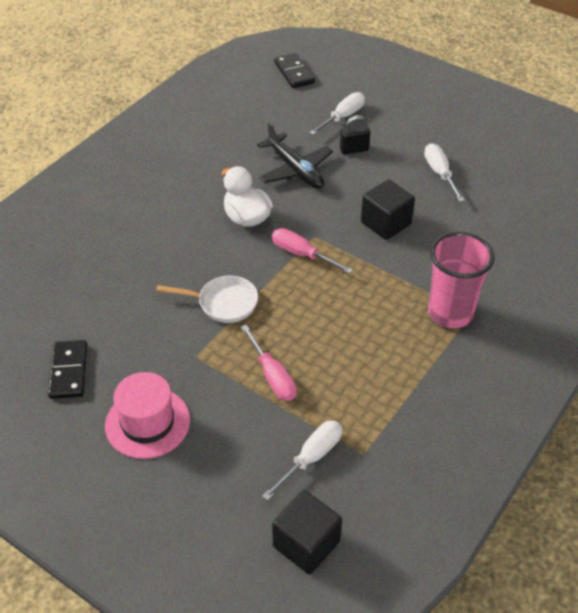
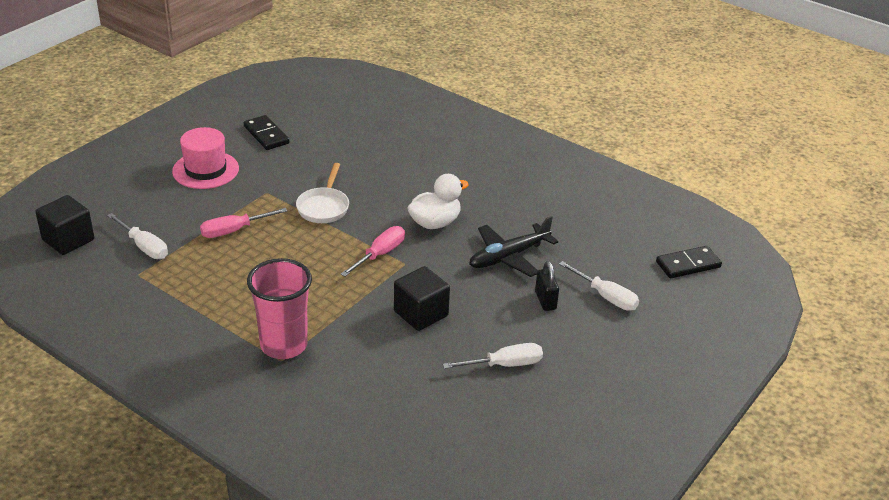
camera: 90 degrees right, 10 degrees down
(68, 371) = (266, 135): black domino -> black domino turned 60 degrees clockwise

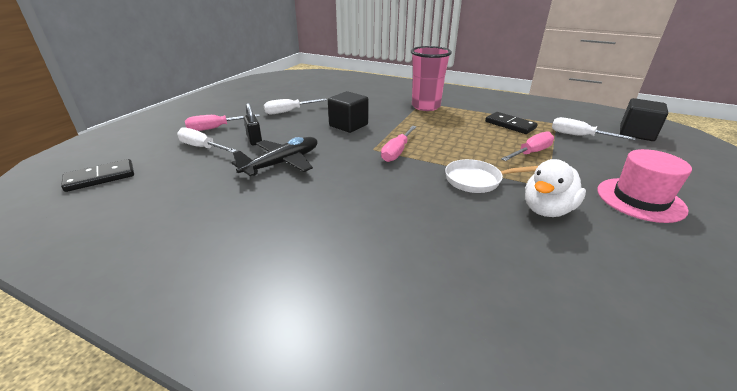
camera: 170 degrees right, 5 degrees down
(266, 135) = (654, 263): black domino -> black domino (510, 125)
(324, 207) = (477, 180): white pan -> white pan turned 90 degrees counterclockwise
(435, 223) = (358, 181): white duck -> white duck (547, 210)
(605, 335) = (215, 128): none -> pink screwdriver

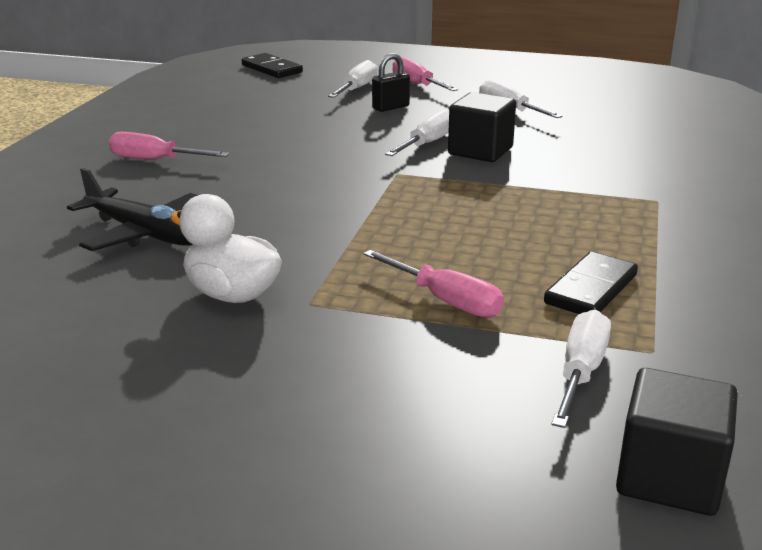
camera: 80 degrees right, 5 degrees down
(282, 163) = (328, 129): black plane -> black plane (143, 233)
(329, 136) = (427, 143): none -> white screwdriver
(396, 152) = (392, 189): pink screwdriver -> pink screwdriver (154, 160)
(425, 106) = (632, 204): pink cup -> none
(477, 180) = (314, 246): white pan -> none
(640, 199) = (277, 390): pink hat -> none

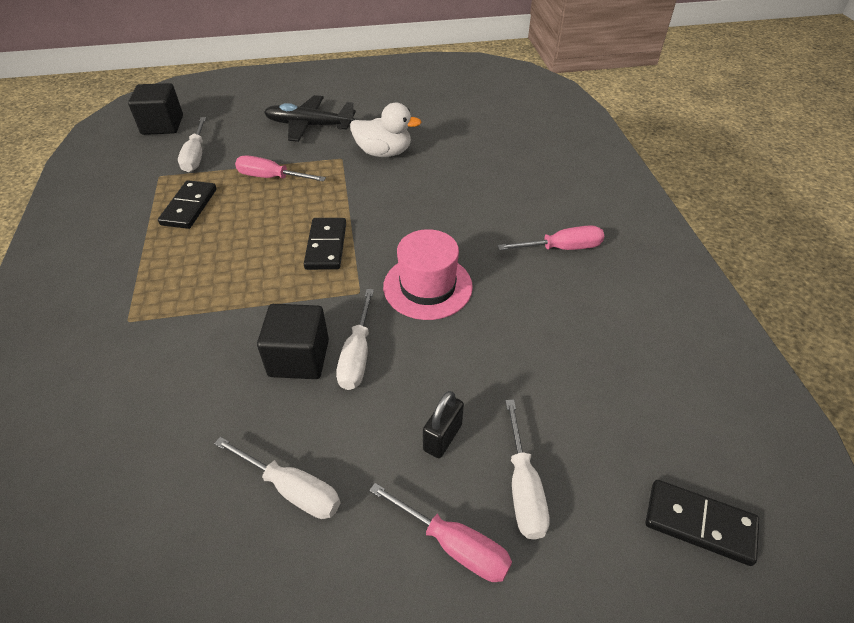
camera: 155 degrees right, 20 degrees up
(143, 233) = (475, 176): black plane -> black plane (310, 125)
(324, 164) = (427, 286): none -> pink hat
(409, 210) = (326, 246): none -> black domino

